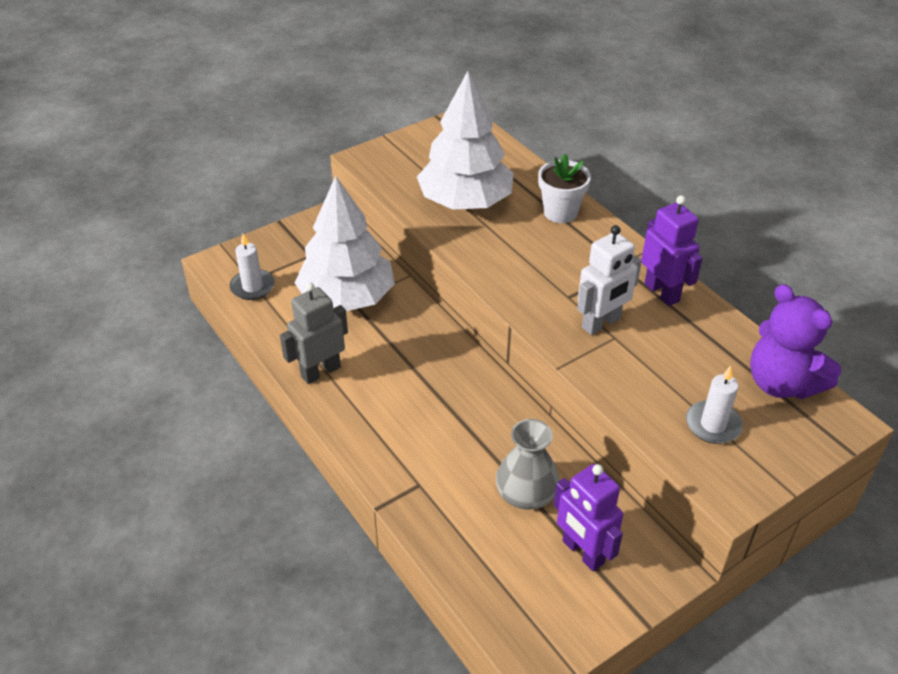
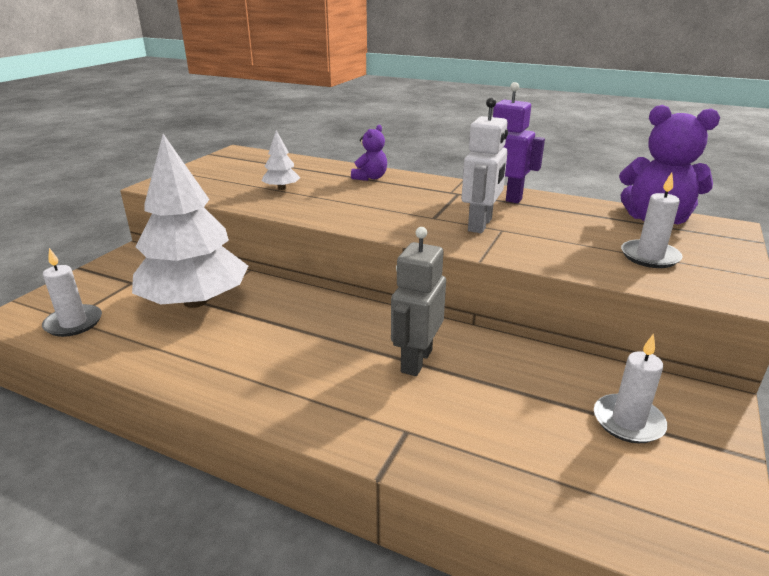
camera: 30 degrees left, 15 degrees down
(320, 371) = (206, 369): grey robot -> grey robot (416, 361)
(465, 202) = (281, 188): white tree -> white tree, size x0.41
(526, 493) = (521, 393): grey vase -> none
(560, 212) = (370, 178): white flower pot -> purple teddy bear
(582, 552) = (628, 421): purple robot -> white candle

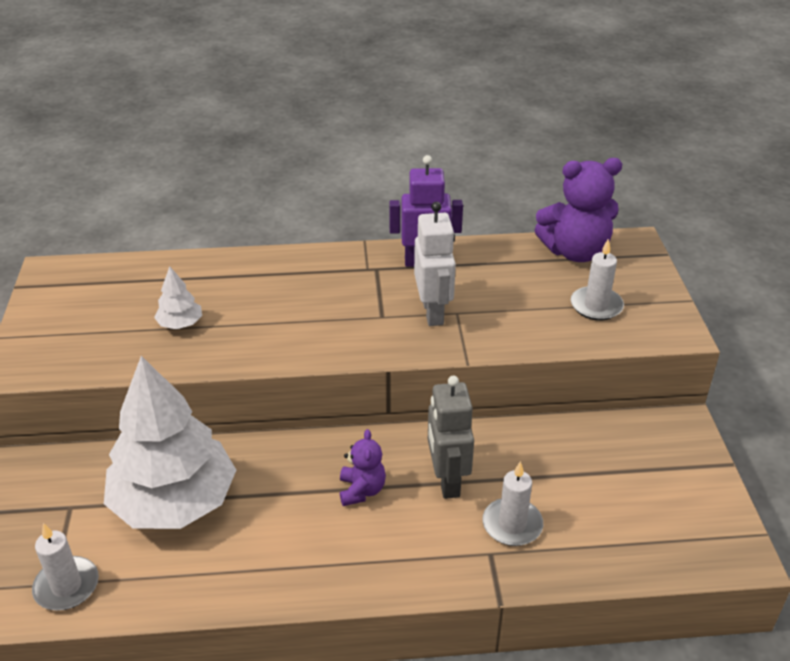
camera: 30 degrees left, 10 degrees up
(370, 178) = (264, 271): purple teddy bear -> purple teddy bear (361, 490)
(628, 421) = (637, 469): white candle -> white candle (512, 524)

